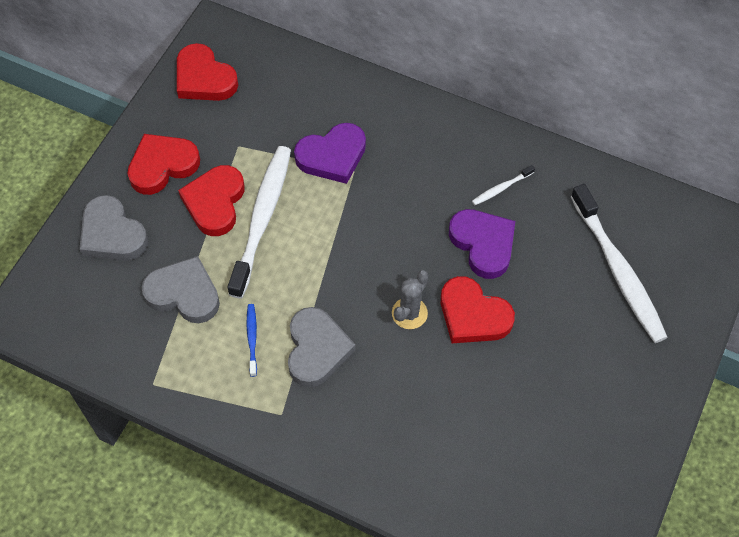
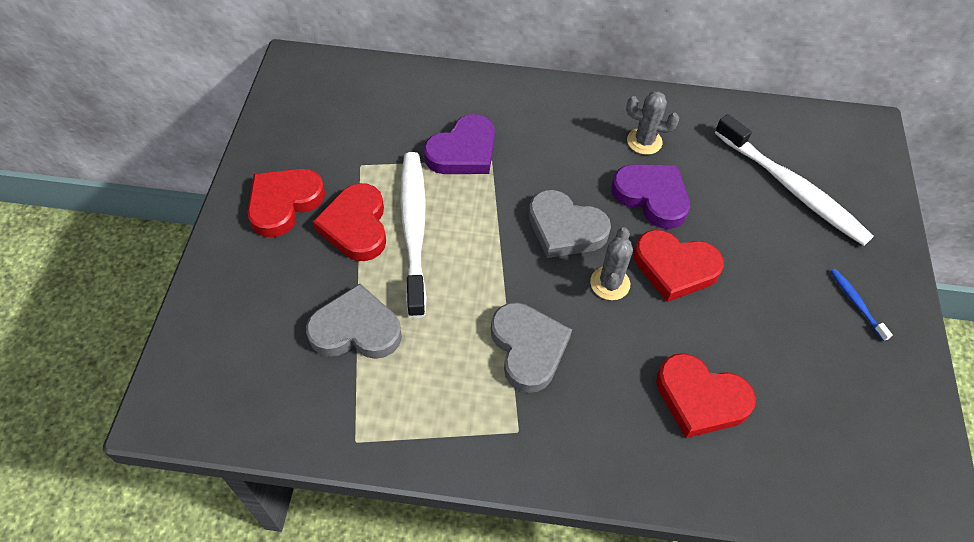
camera: 20 degrees left, 5 degrees down
(112, 234) = (250, 287): grey heart -> grey heart (565, 229)
(204, 78) = (299, 110): red heart -> red heart (700, 398)
(252, 338) = (452, 357): blue toothbrush -> blue toothbrush (856, 303)
(501, 188) = (644, 141): white toothbrush -> grey cactus

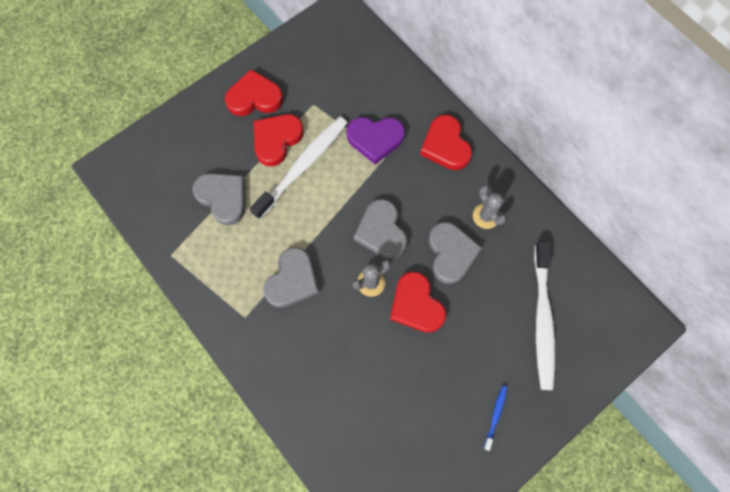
camera: 45 degrees right, 15 degrees up
(652, 197) = (451, 253): purple heart -> grey heart
(700, 398) = (348, 384): red heart -> red heart (445, 145)

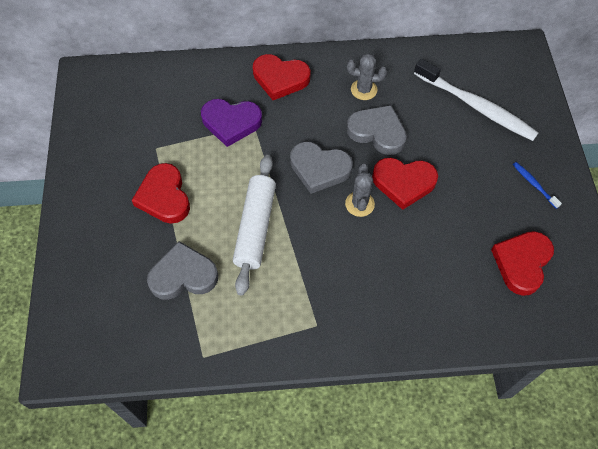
camera: 55 degrees left, 10 degrees down
(254, 97) = (105, 189): red heart -> red heart (522, 263)
(292, 280) = (311, 264): grey heart -> none
(295, 220) = (255, 228): none -> white rolling pin
(303, 166) = (208, 191): white toothbrush -> none
(375, 139) = (231, 123): purple heart -> purple heart turned 60 degrees clockwise

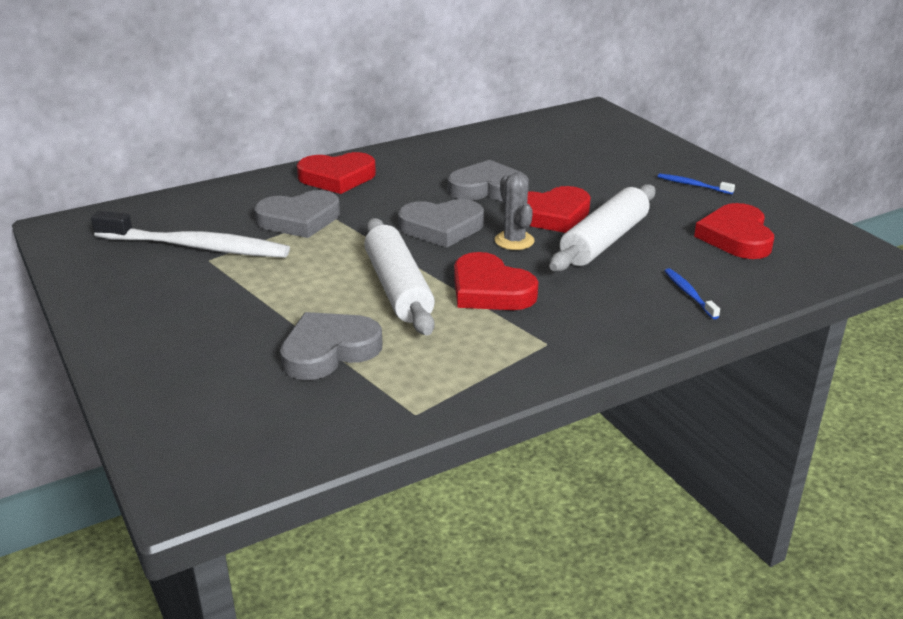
camera: 25 degrees left, 30 degrees down
(164, 197) = (250, 294): red heart -> red heart (490, 290)
(231, 123) = (299, 219): purple heart -> grey heart
(364, 90) = (445, 165): grey cactus -> none
(422, 229) = (604, 241): none -> white rolling pin
(442, 314) = (689, 294): none -> blue toothbrush
(476, 106) = (581, 151): white toothbrush -> white toothbrush (196, 247)

